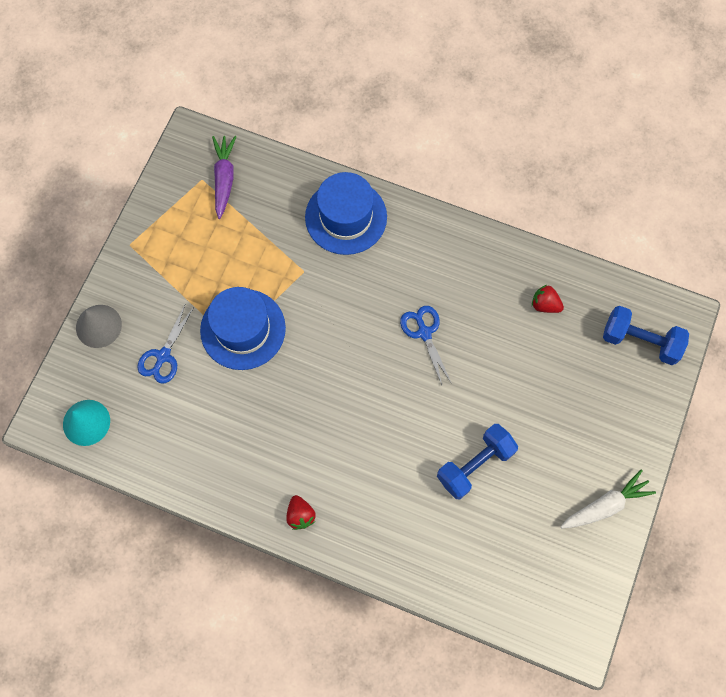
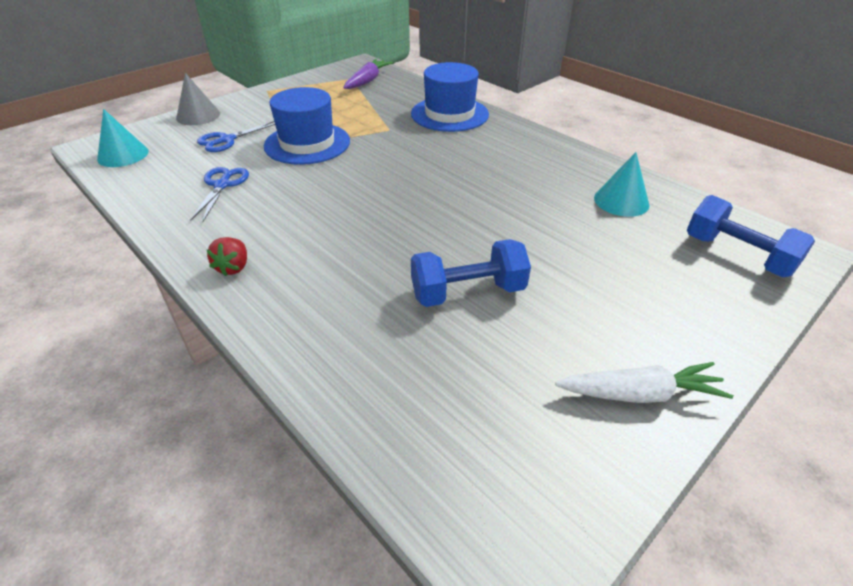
camera: 25 degrees right, 30 degrees down
(424, 332) = (475, 186): blue scissors -> blue scissors (222, 185)
(545, 304) = (621, 201): red strawberry -> turquoise cone

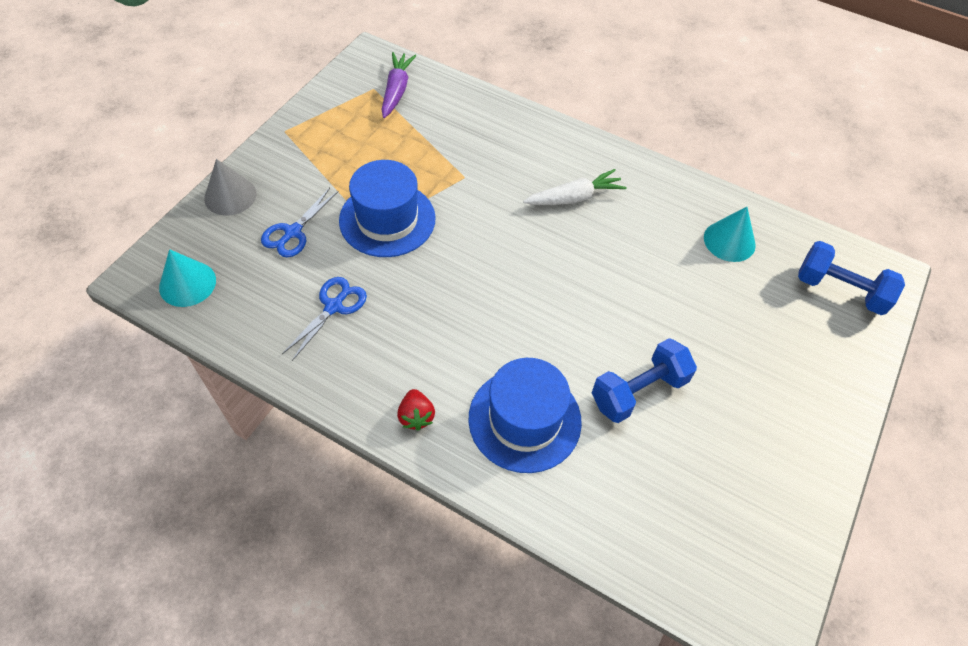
camera: 20 degrees left, 15 degrees up
(222, 185) = (334, 306): blue scissors -> blue scissors turned 45 degrees clockwise
(449, 114) = (517, 137): blue hat -> blue hat (524, 419)
(640, 394) = (802, 460): white carrot -> white carrot (574, 197)

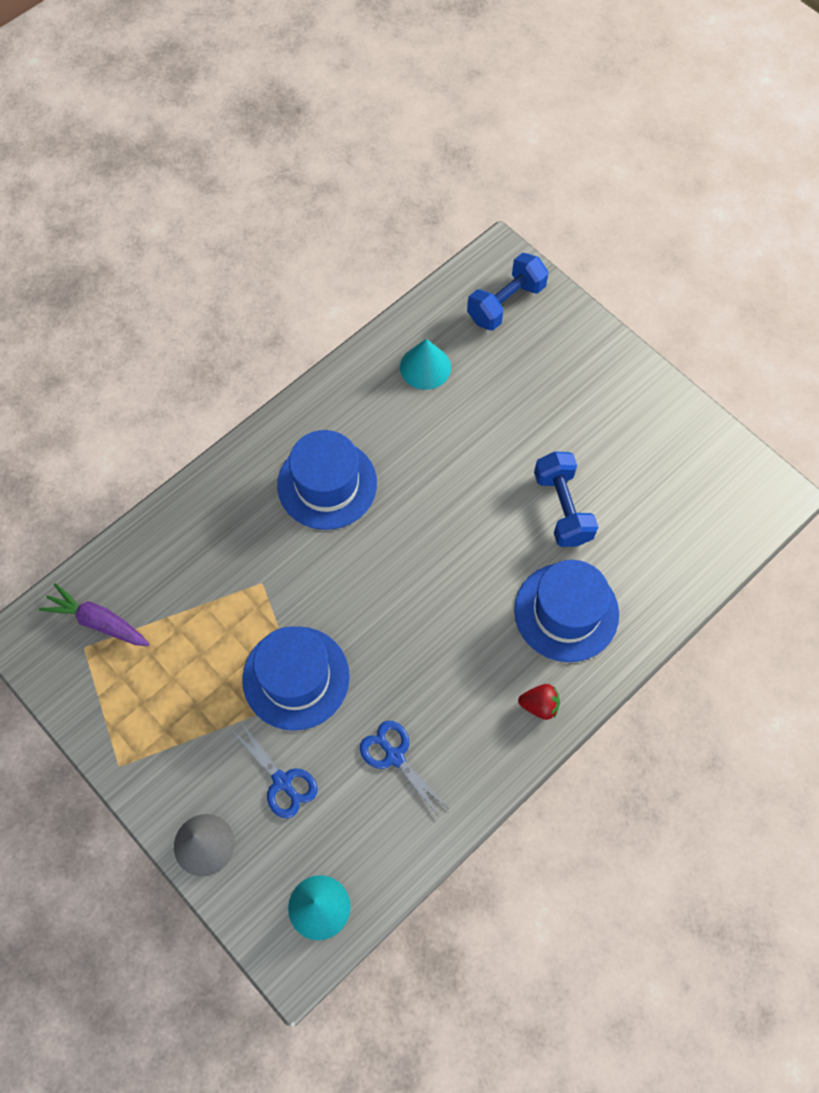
camera: 70 degrees left, 10 degrees up
(574, 197) = (327, 484): white carrot -> blue hat

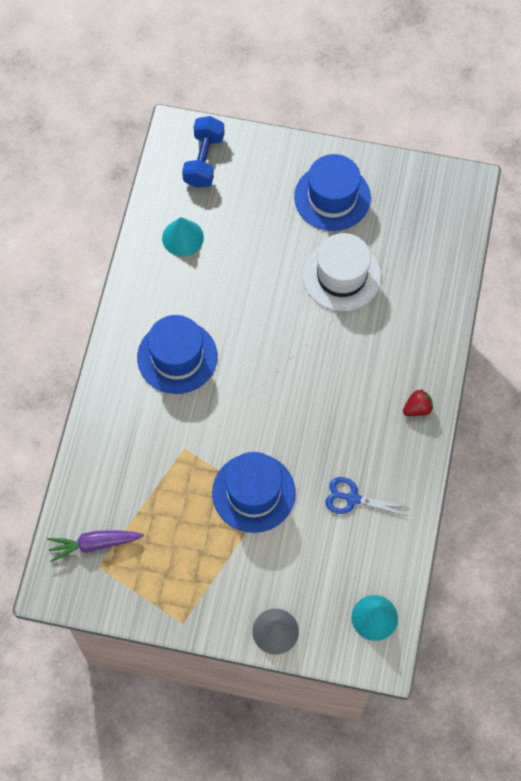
camera: 35 degrees left, 0 degrees up
(282, 781) = (294, 561): blue scissors -> none
(562, 508) = (341, 276): blue dumbbell -> white hat
(566, 612) = (392, 340): blue hat -> blue hat (332, 197)

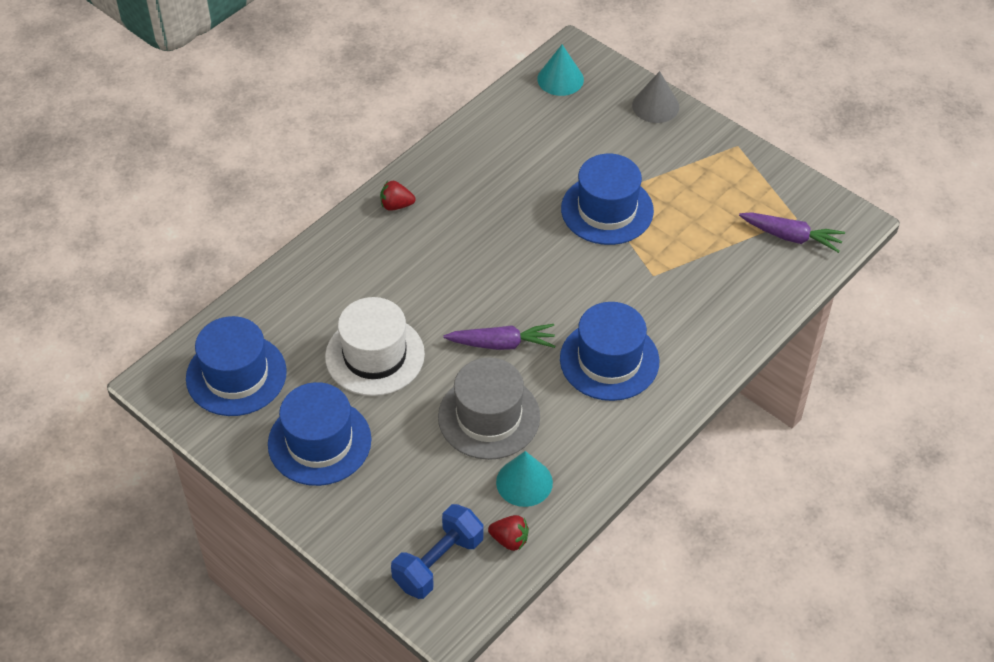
camera: 150 degrees left, 15 degrees down
(169, 196) = (509, 540): none -> red strawberry
(234, 271) = (489, 417): none -> grey hat
(260, 330) = (502, 344): none -> purple carrot
(352, 498) = (515, 165): blue scissors -> none
(422, 214) = (236, 375): none -> blue hat

